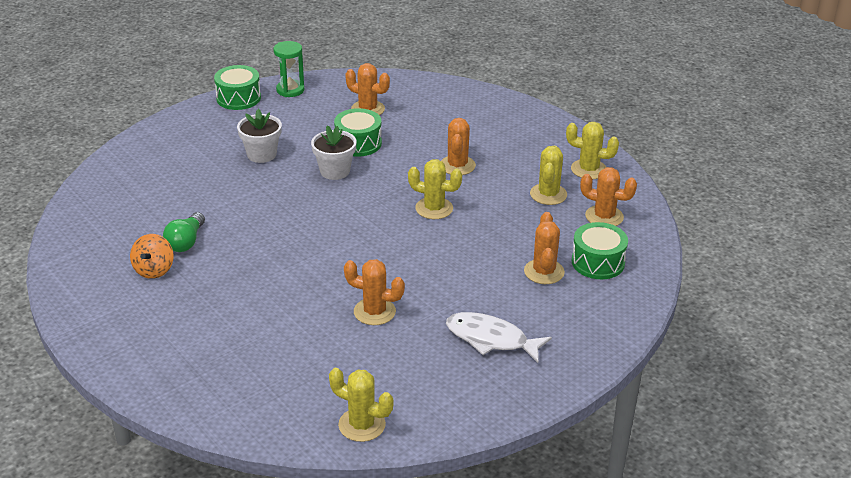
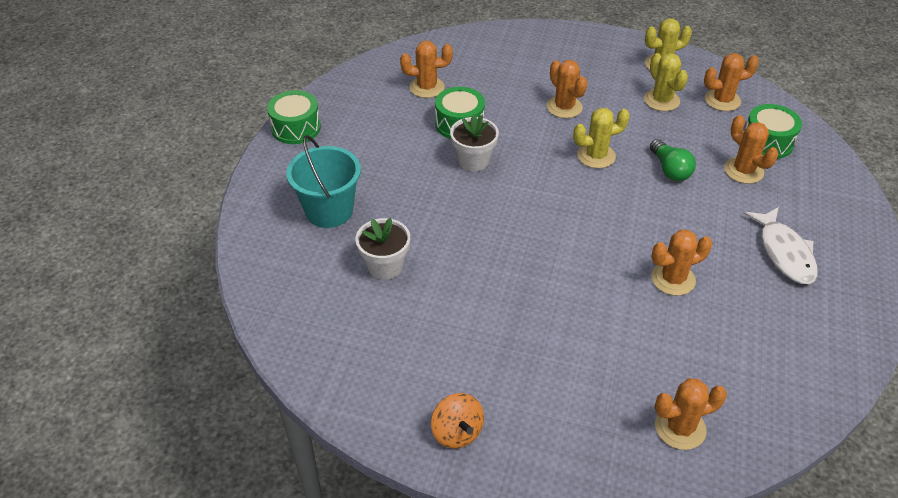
camera: 35 degrees left, 10 degrees up
(154, 270) = (438, 349): orange spinning top -> orange spinning top (457, 432)
(186, 242) = (431, 302): green light bulb -> green light bulb (670, 169)
(193, 158) = (329, 211): none -> turquoise bucket
(247, 396) = (680, 428): none -> orange cactus
(261, 154) = (389, 175): white flower pot -> white flower pot (385, 266)
(290, 90) = (335, 99): green hourglass -> none
(362, 425) = (798, 394): yellow cactus -> none
(491, 339) = (784, 253): white fish -> white fish turned 90 degrees counterclockwise

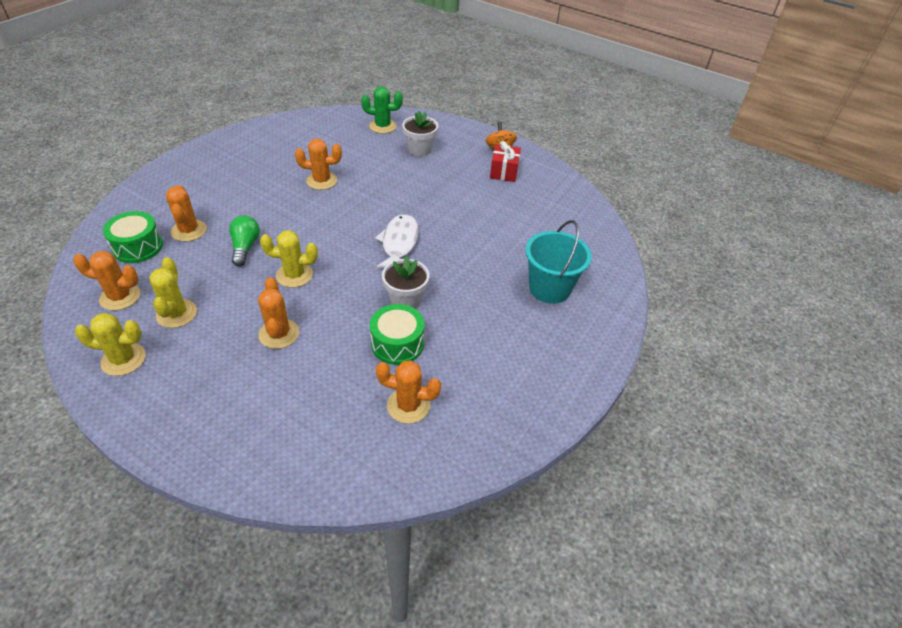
camera: 165 degrees left, 0 degrees up
(296, 128) = (571, 388): green drum -> none
(385, 266) = (514, 236): white flower pot -> white flower pot (420, 149)
(433, 381) = (504, 172): none -> red gift
(680, 428) = (382, 126): orange cactus -> green cactus
(784, 253) = (233, 176): white fish -> white fish (399, 243)

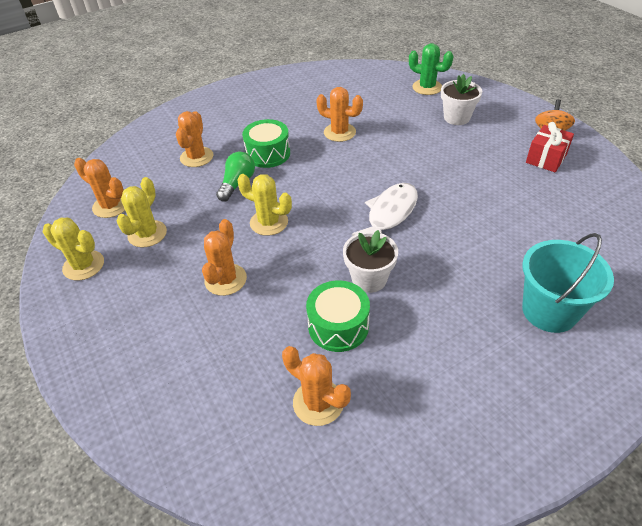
camera: 30 degrees right, 0 degrees up
(138, 247) = (148, 163): green drum -> green drum (268, 154)

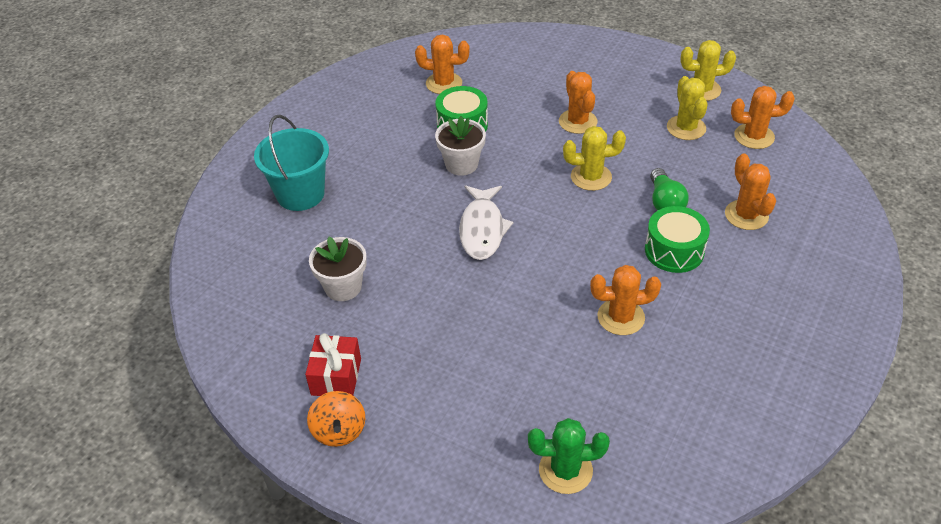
camera: 150 degrees right, 0 degrees up
(456, 117) = (483, 412): white flower pot -> white flower pot (343, 287)

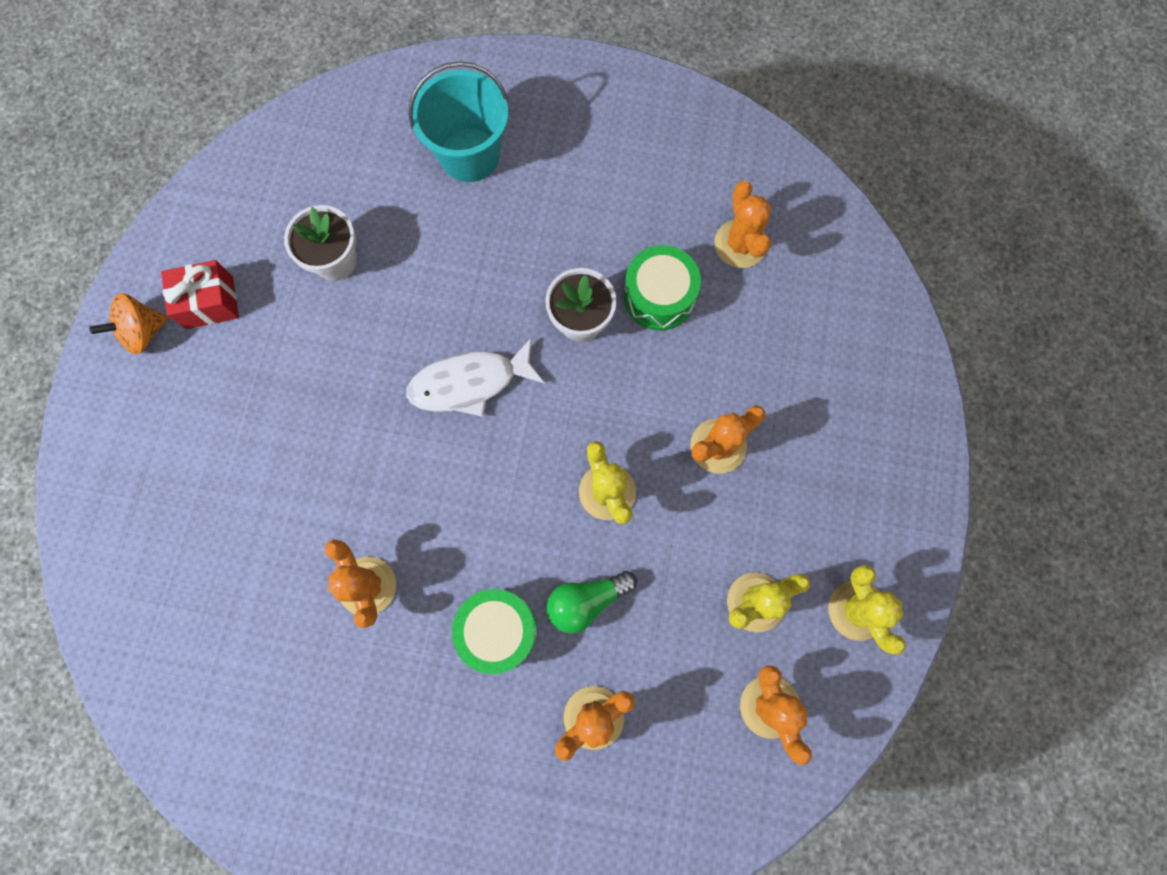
camera: 70 degrees right, 30 degrees up
(565, 470) = (141, 574): green cactus -> none

